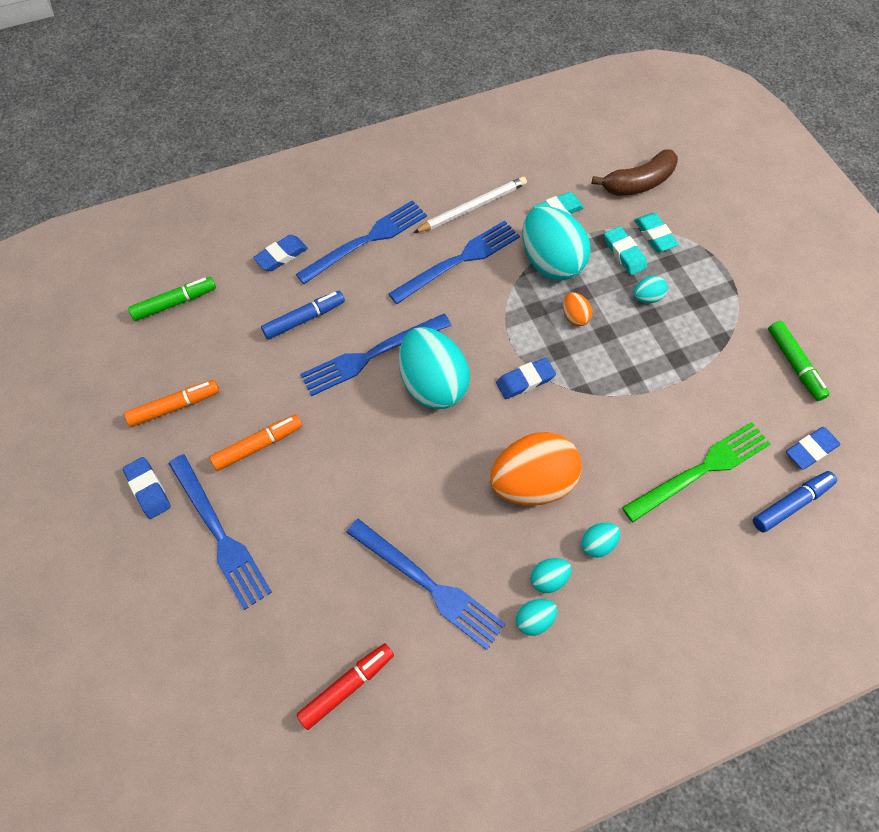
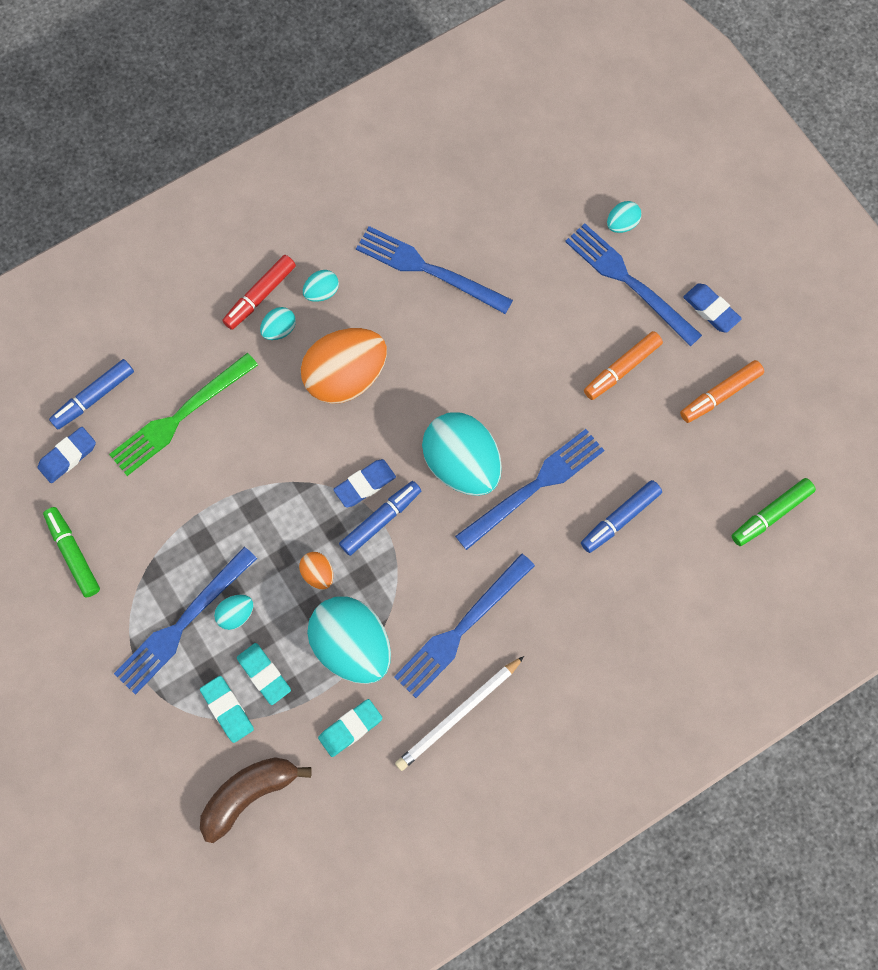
camera: 170 degrees right, 10 degrees up
(281, 256) = (673, 599): blue eraser -> none
(347, 686) = (480, 182): red marker -> red marker (260, 296)
(367, 241) = (578, 639): blue fork -> blue fork (183, 623)
(514, 349) = (381, 520): none -> blue marker
(534, 619) = (331, 257): turquoise egg -> turquoise egg (622, 224)

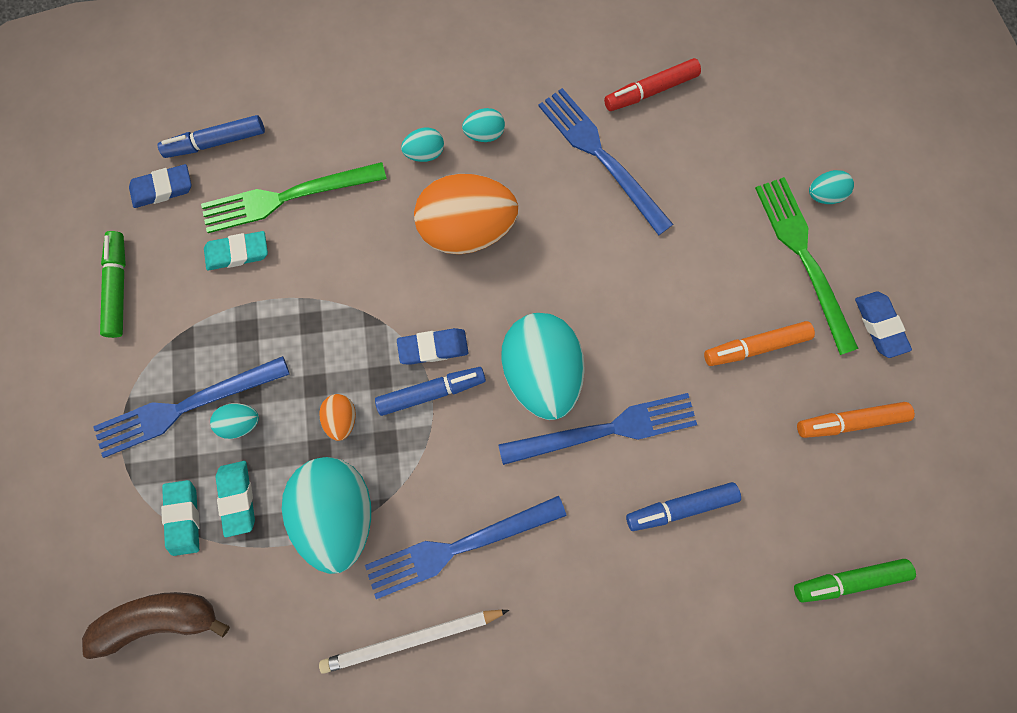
camera: 25 degrees right, 5 degrees up
(260, 296) = (423, 112): red marker -> red marker (650, 91)
(350, 728) = (295, 598): turquoise eraser -> turquoise eraser (238, 252)
(629, 281) = (804, 258): blue fork -> green fork

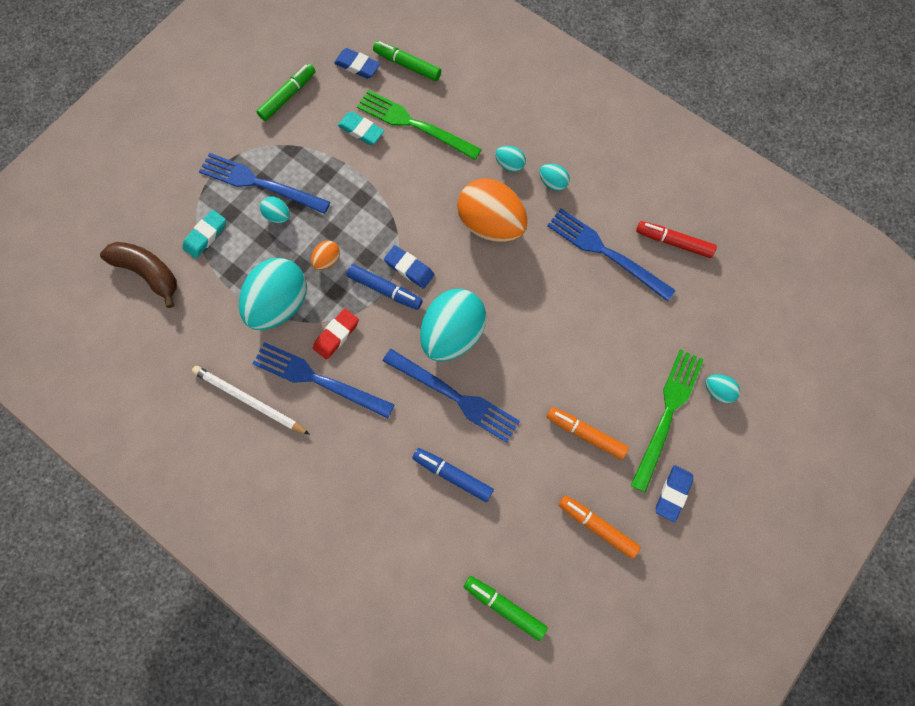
camera: 45 degrees right, 5 degrees down
(216, 142) = (407, 65): blue marker -> green marker
(238, 498) = (239, 251): turquoise eraser -> none
(430, 484) = (336, 335): none -> red eraser
(601, 157) = (606, 252): blue fork -> blue fork turned 60 degrees counterclockwise

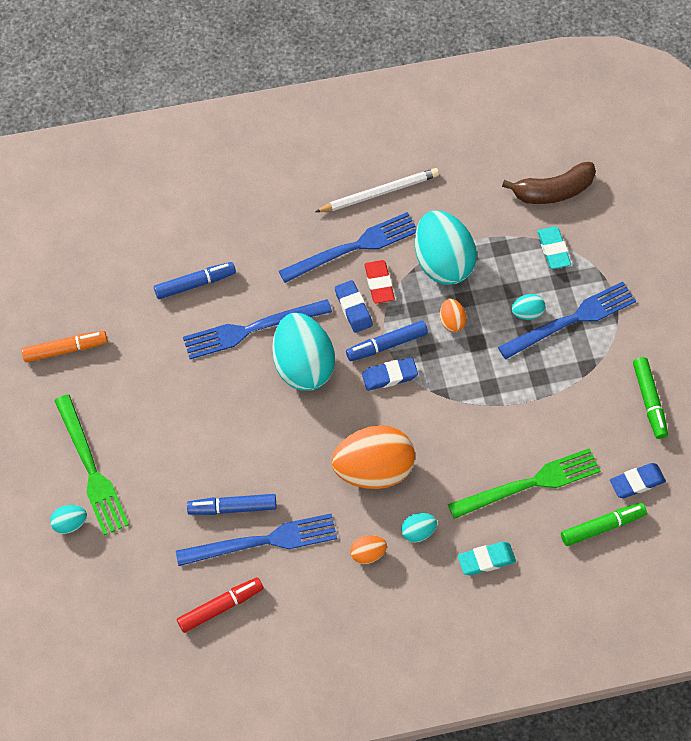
camera: 130 degrees right, 10 degrees down
(361, 130) = (560, 435): turquoise eraser -> turquoise eraser (486, 560)
(504, 607) = (76, 249): green marker -> none
(552, 183) = (368, 553): turquoise egg -> orange egg
(585, 434) = (135, 397): orange marker -> none
(602, 292) = (232, 508): none -> blue marker
(673, 493) = (34, 420): blue eraser -> blue eraser (353, 308)

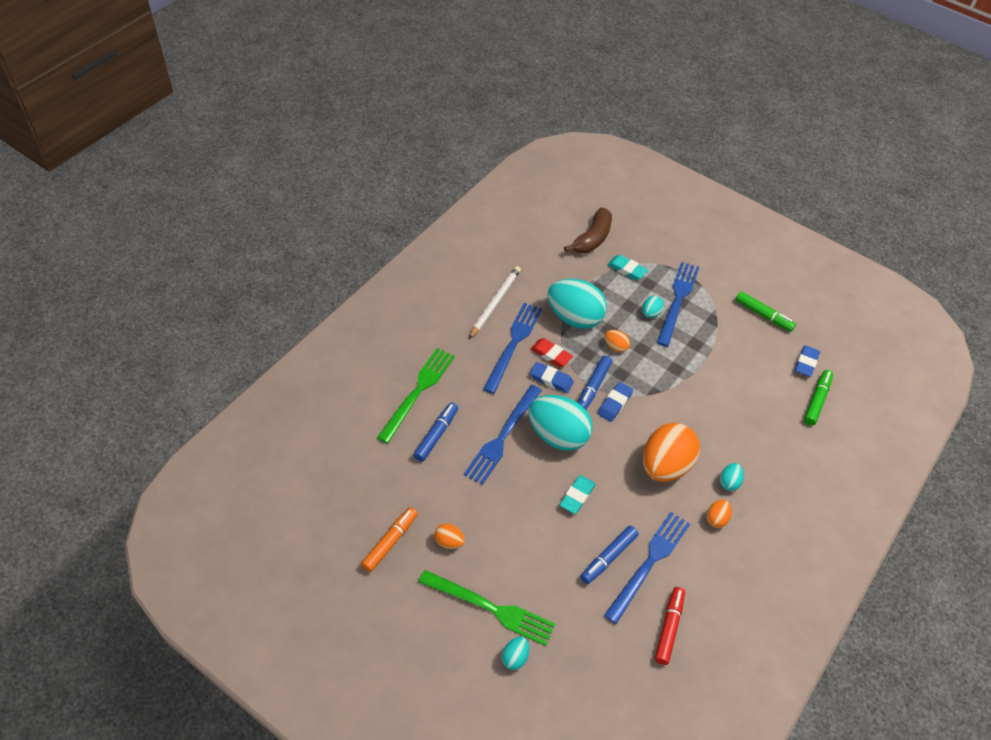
camera: 45 degrees left, 10 degrees down
(112, 387) = (449, 542): none -> orange egg
(486, 560) = (782, 468): turquoise eraser -> turquoise eraser (577, 496)
(529, 484) = (756, 406): green fork -> green fork (418, 391)

